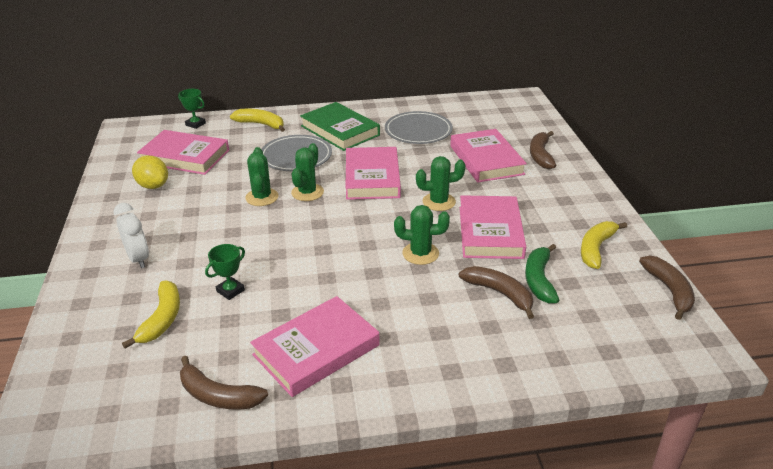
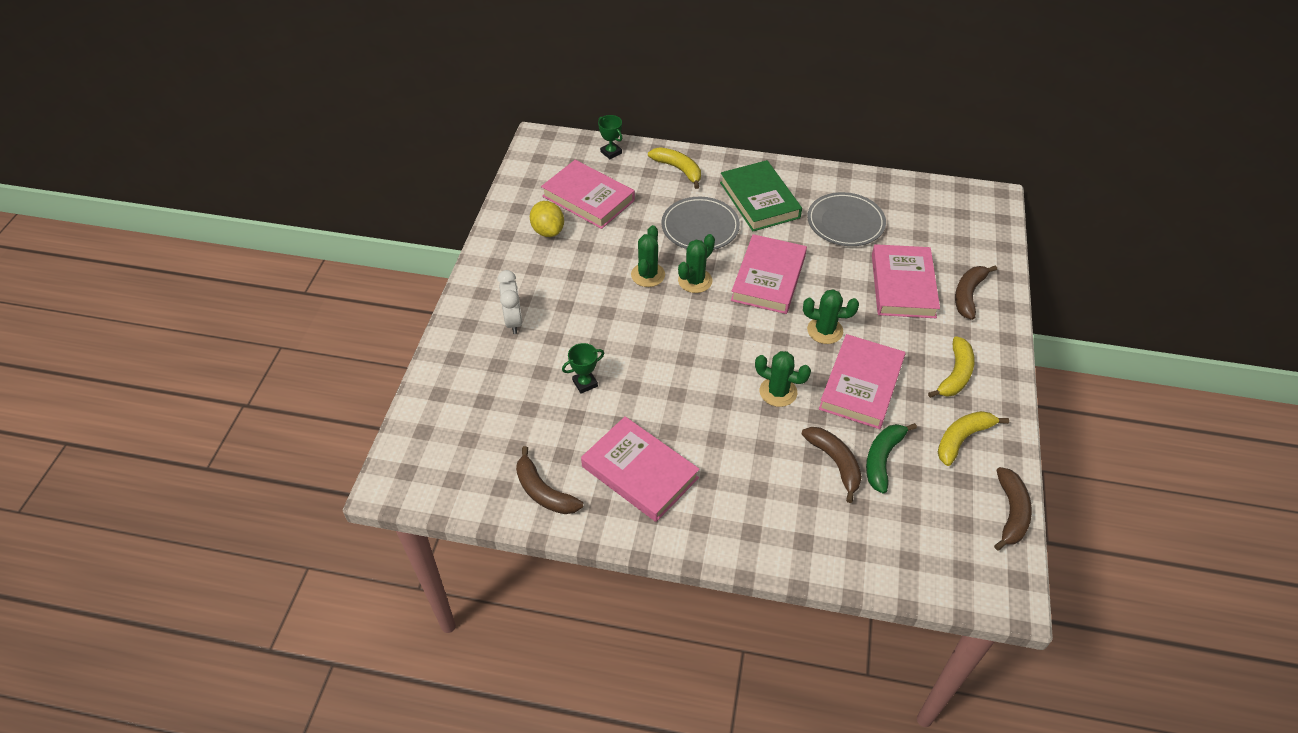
camera: 20 degrees right, 15 degrees up
(162, 319) = (518, 397): yellow banana -> yellow banana (955, 374)
(316, 350) = (640, 472): pink book -> pink book turned 60 degrees clockwise

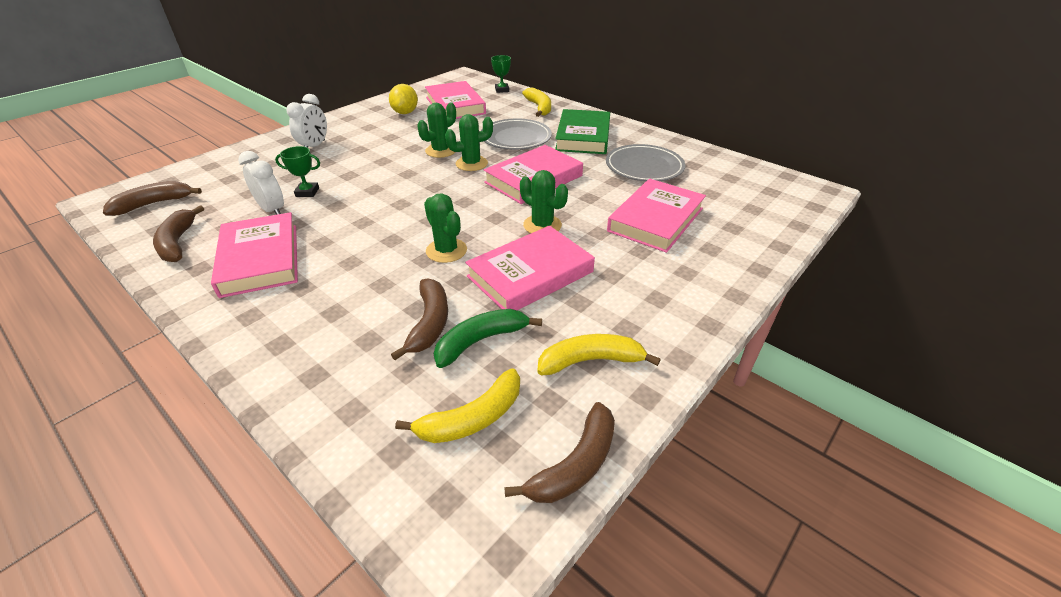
camera: 30 degrees right, 10 degrees down
(580, 418) = (272, 210): none -> white clock
(955, 374) = (641, 302): yellow banana -> yellow banana (472, 418)
(968, 295) = (721, 247): brown banana -> brown banana (154, 204)

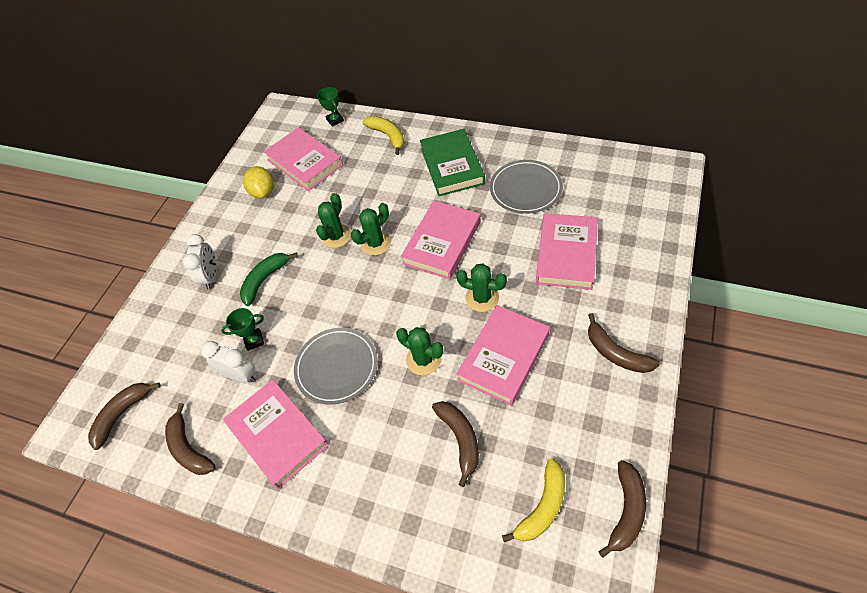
camera: 15 degrees left, 15 degrees up
(481, 341) = (507, 439): green banana -> green banana (265, 280)
(516, 138) = (393, 191): grey plate -> grey plate (337, 367)
(590, 361) = (592, 422): yellow banana -> none
(661, 310) = (616, 353): none -> brown banana

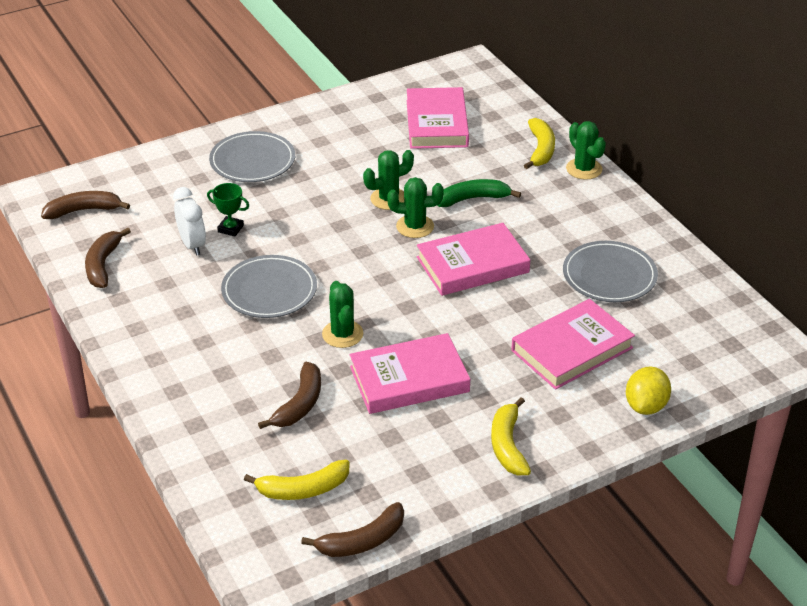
camera: 35 degrees right, 15 degrees down
(211, 276) = (252, 161): white clock -> grey plate
(263, 192) = (371, 124): yellow lemon -> yellow lemon (646, 406)
(265, 280) = (291, 192): green banana -> green banana (473, 199)
(278, 435) = (172, 302): pink book -> none
(335, 120) = (509, 105): green trophy -> none
(452, 166) = (566, 212): green book -> none
(482, 298) = (449, 327): green cactus -> green cactus (584, 169)
(616, 353) = (507, 445): brown banana -> yellow banana

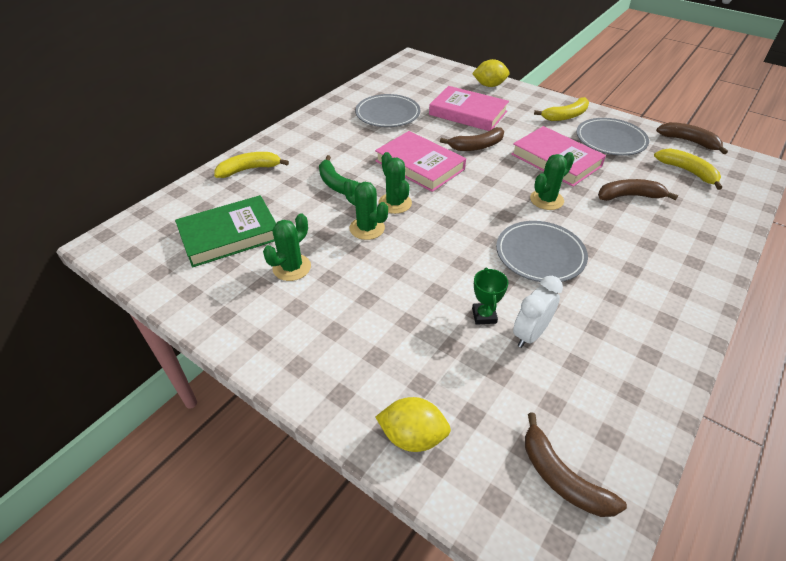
camera: 115 degrees left, 5 degrees up
(103, 265) = (623, 396): brown banana -> brown banana (476, 146)
(165, 163) = (412, 436): none -> yellow lemon
(252, 161) = (362, 348): grey plate -> grey plate (610, 140)
(436, 123) = (229, 235): pink book -> green book
(584, 169) = (268, 145): green cactus -> green cactus (292, 267)

